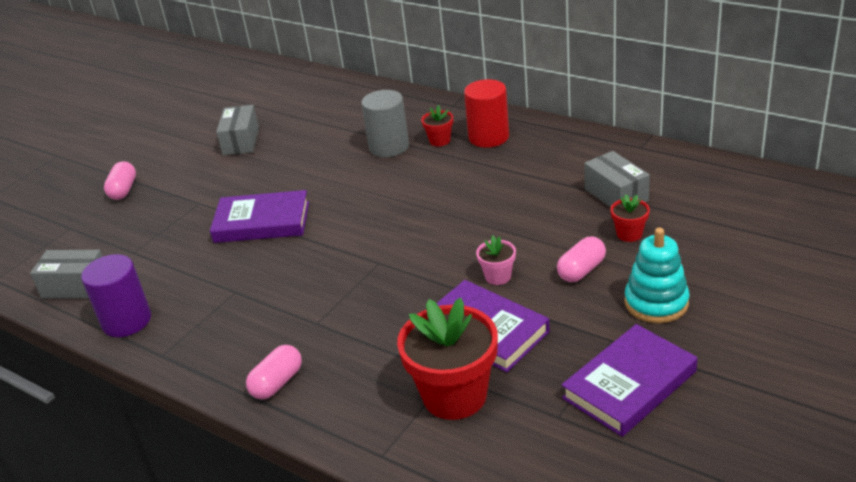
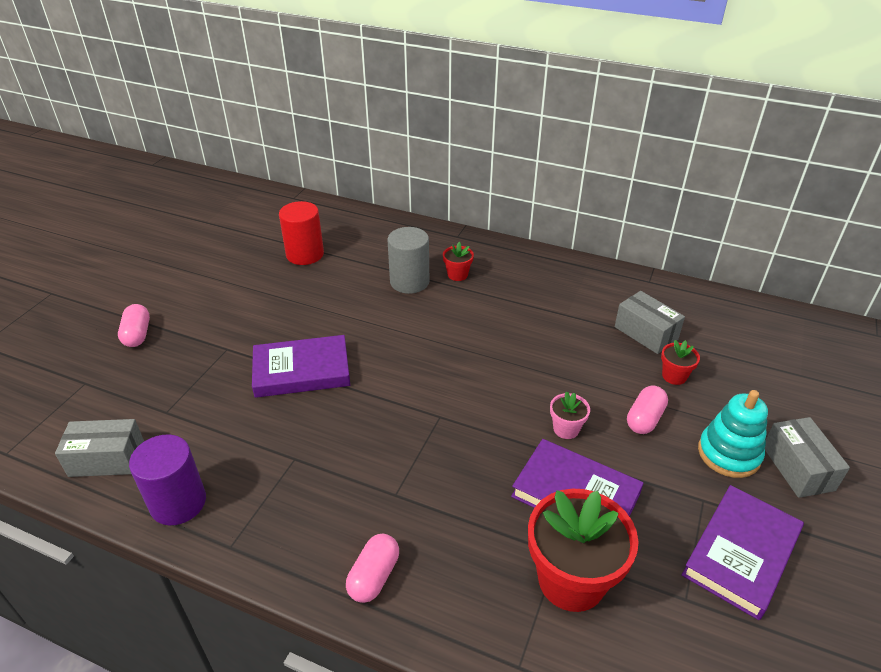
camera: 15 degrees left, 5 degrees up
(241, 141) = (254, 276): grey box -> grey box (797, 468)
(488, 137) = (504, 271): red cylinder -> red cylinder (305, 254)

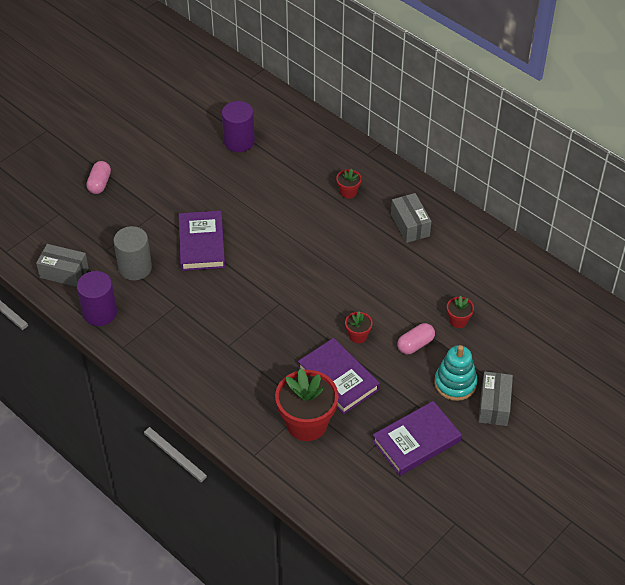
camera: 20 degrees right, 10 degrees up
(302, 371) = (201, 244): purple book -> purple book turned 75 degrees clockwise
(305, 254) = (239, 141): red cylinder -> purple cylinder
(374, 576) = (196, 388): pink capsule -> none
(409, 282) = (308, 189): grey cylinder -> grey cylinder (135, 268)
(566, 429) = (358, 336): pink flower pot -> red flower pot
(646, 333) = (461, 282): grey box -> grey box (410, 225)

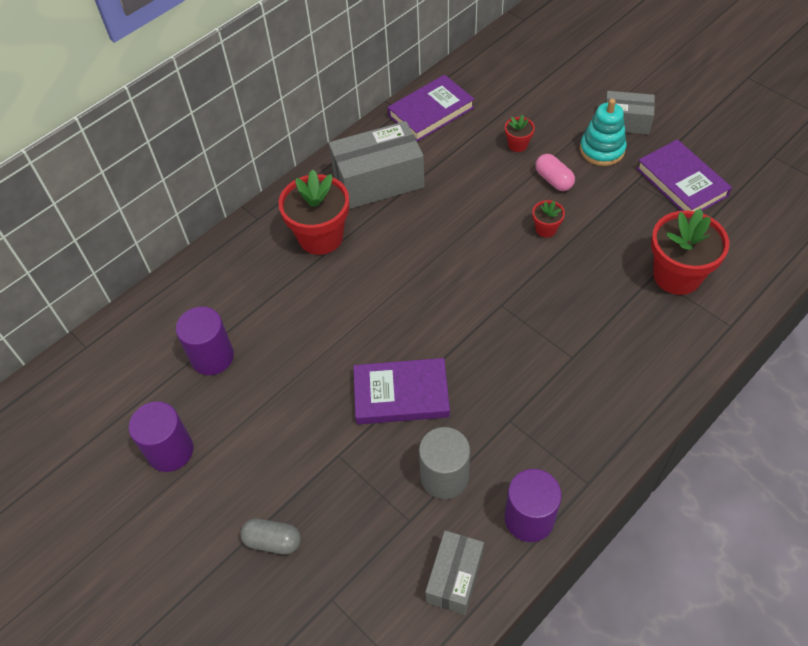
camera: 85 degrees left, 5 degrees up
(99, 183) = (273, 541): pink capsule -> grey capsule
(167, 129) = (170, 451): none -> purple cylinder
(338, 378) = (609, 247): purple book -> purple book (431, 112)
(348, 192) = (320, 237): red flower pot -> red flower pot, size x2.15
(410, 225) = (378, 181): grey box -> grey box, size x1.68

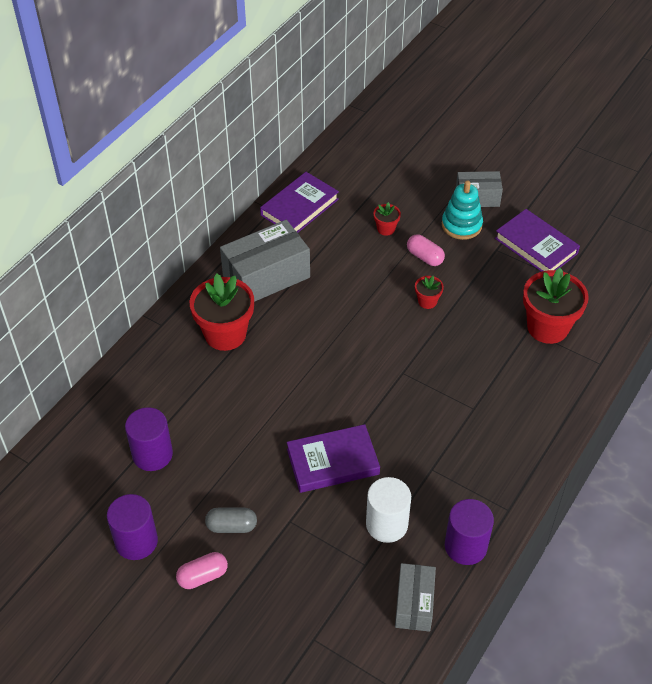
camera: 15 degrees left, 5 degrees down
(229, 502) = (203, 576): none -> pink capsule
(273, 541) = (250, 601): grey capsule -> grey capsule (231, 526)
(444, 477) = (386, 524): grey cylinder -> white cylinder

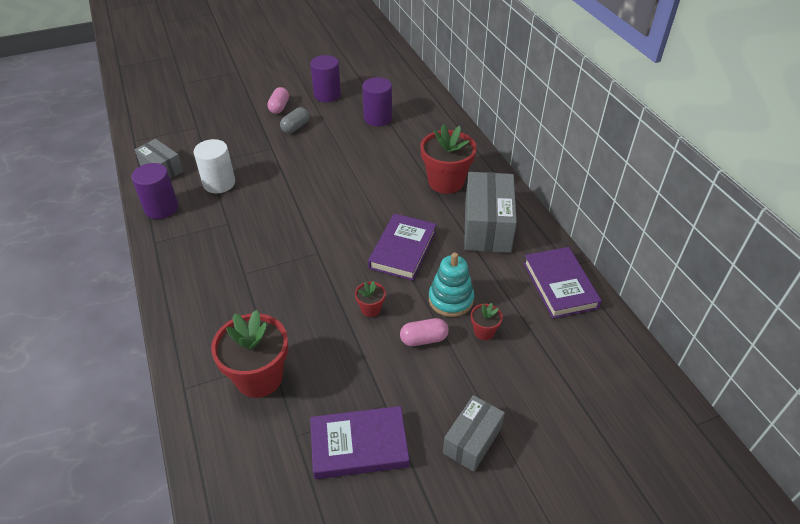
camera: 125 degrees right, 5 degrees down
(333, 462) = (288, 182): purple book -> purple book (403, 250)
(461, 225) = (442, 397): turquoise stacking toy -> turquoise stacking toy (450, 300)

